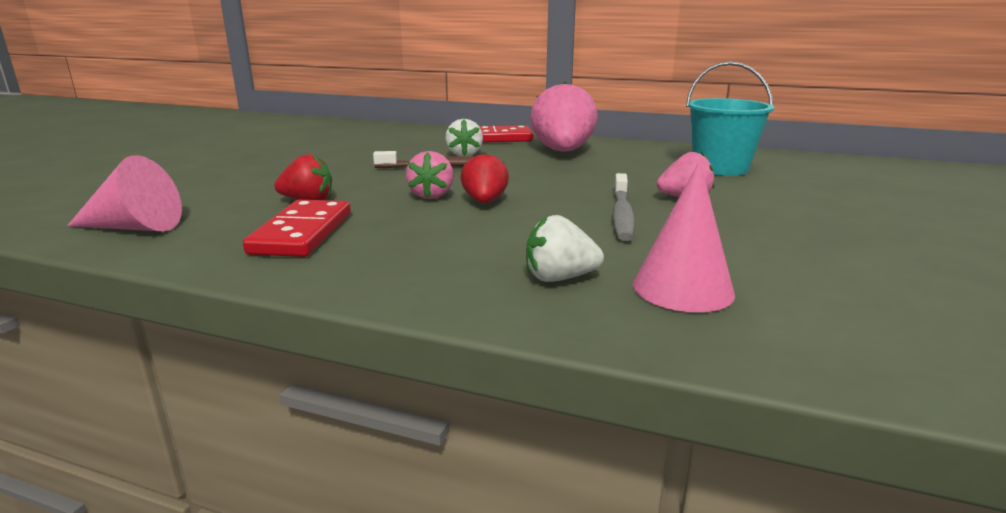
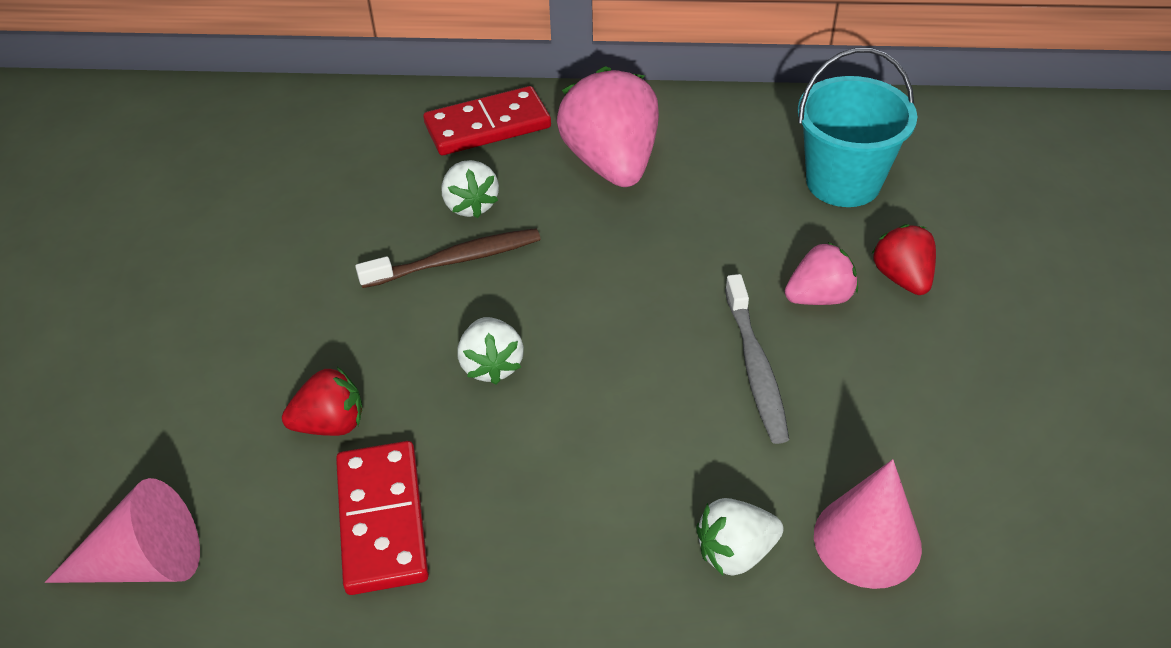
camera: 15 degrees left, 25 degrees up
(431, 195) = (491, 365): pink strawberry -> white strawberry
(484, 202) = (571, 369): red strawberry -> red strawberry (902, 278)

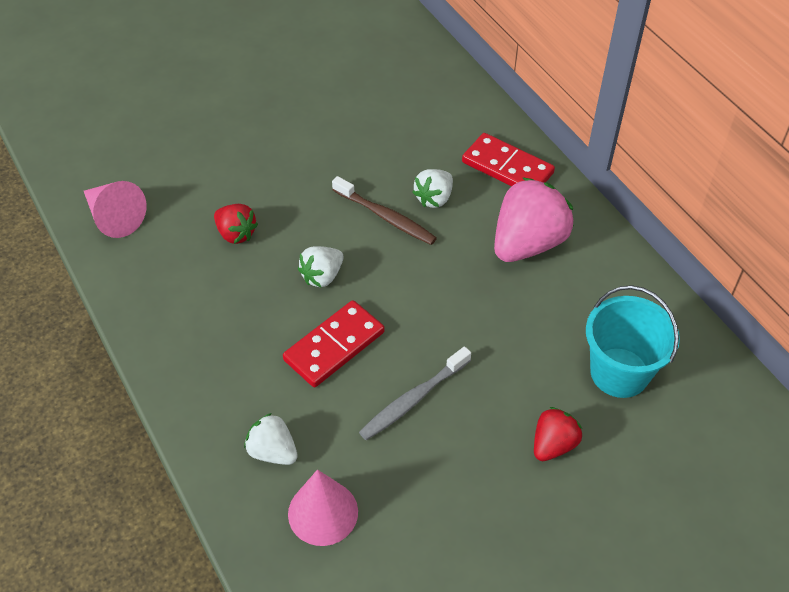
camera: 55 degrees right, 5 degrees up
(382, 520) = (193, 289): red domino -> red domino (334, 346)
(819, 297) = (498, 406): pink strawberry -> none

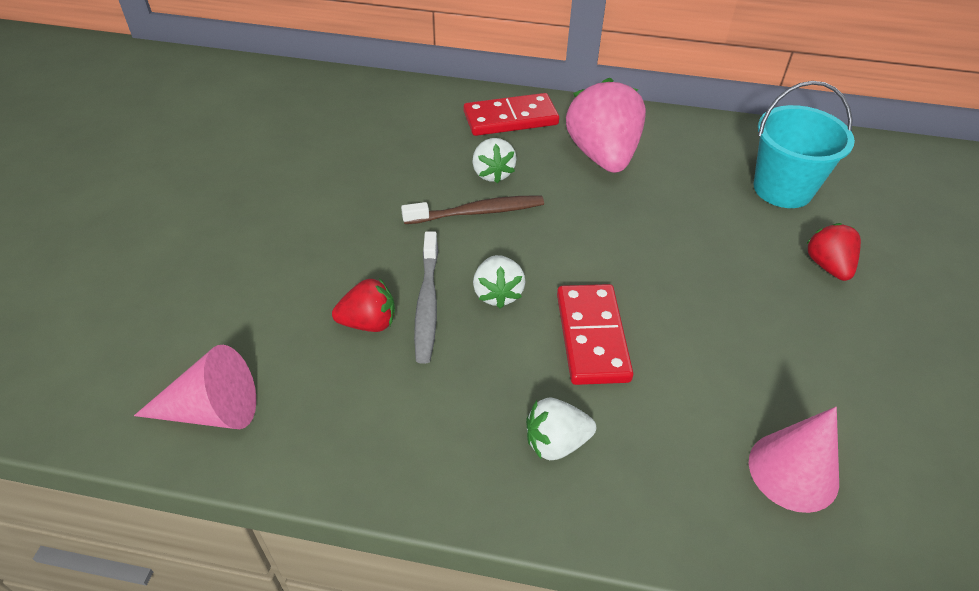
camera: 50 degrees left, 5 degrees down
(273, 451) = (683, 466): white strawberry -> white strawberry (556, 442)
(413, 399) = (707, 321): grey toothbrush -> grey toothbrush (427, 303)

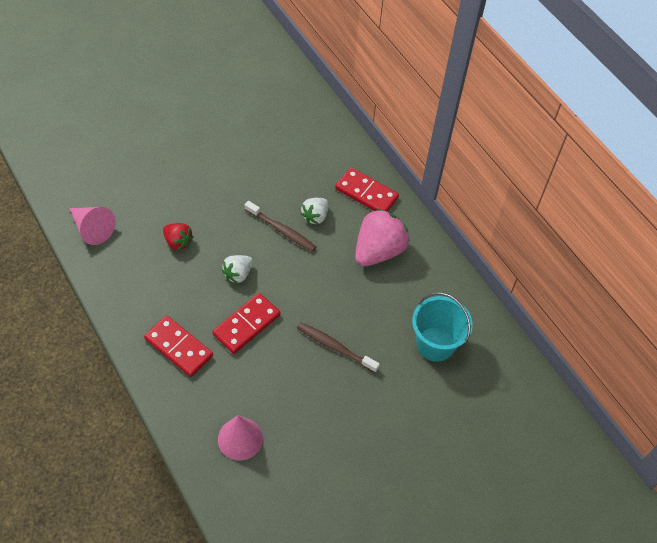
camera: 45 degrees right, 10 degrees up
(427, 303) = (207, 254): grey toothbrush -> none
(556, 442) = (178, 347): white strawberry -> red domino
(712, 272) = (335, 347): none -> brown toothbrush
(828, 266) = (390, 393): red strawberry -> none

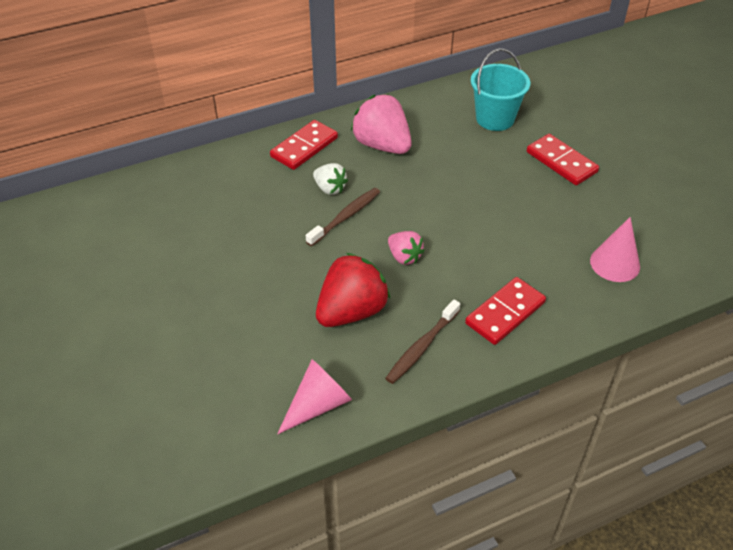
camera: 80 degrees left, 10 degrees down
(178, 242) = (351, 311): red strawberry -> red strawberry, size x1.84
(238, 274) = (404, 257): white strawberry -> pink strawberry
(246, 324) = (473, 252): red domino -> red domino (561, 162)
(335, 347) = (500, 185): brown toothbrush -> brown toothbrush (422, 347)

